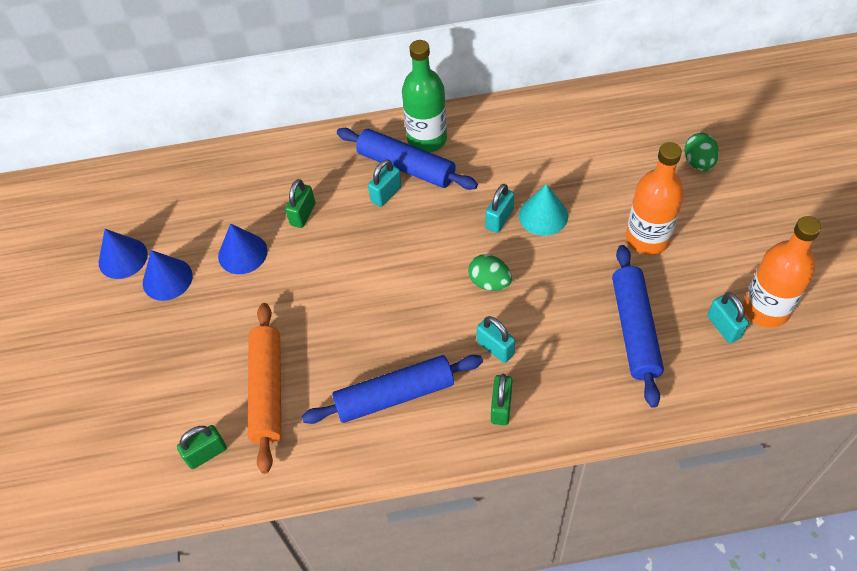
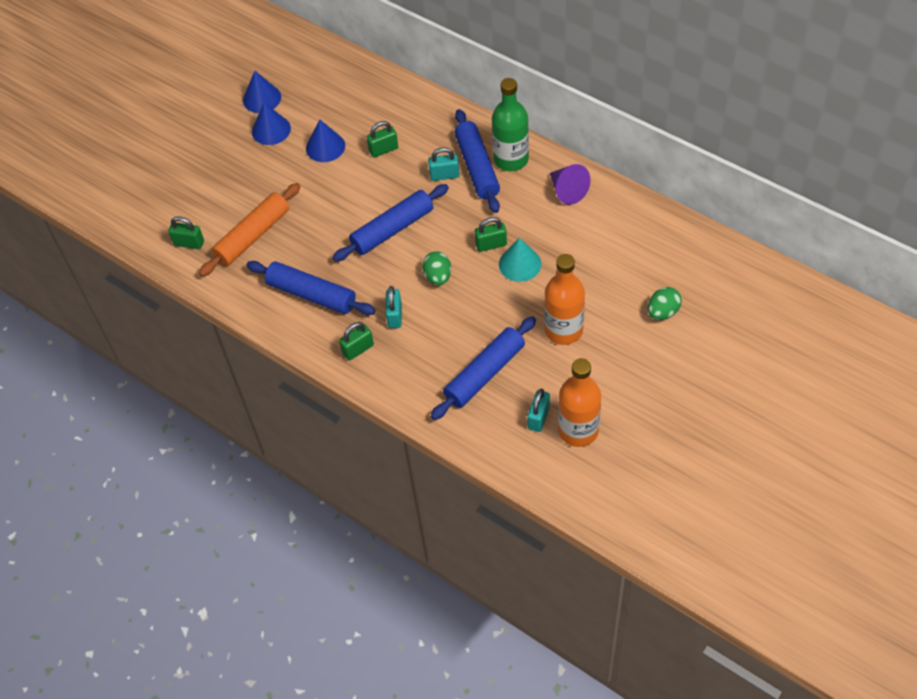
camera: 45 degrees right, 0 degrees up
(397, 275) = (392, 229): none -> blue rolling pin
(499, 219) = (491, 244): turquoise padlock -> green padlock
(505, 129) = (567, 191): none -> purple cone

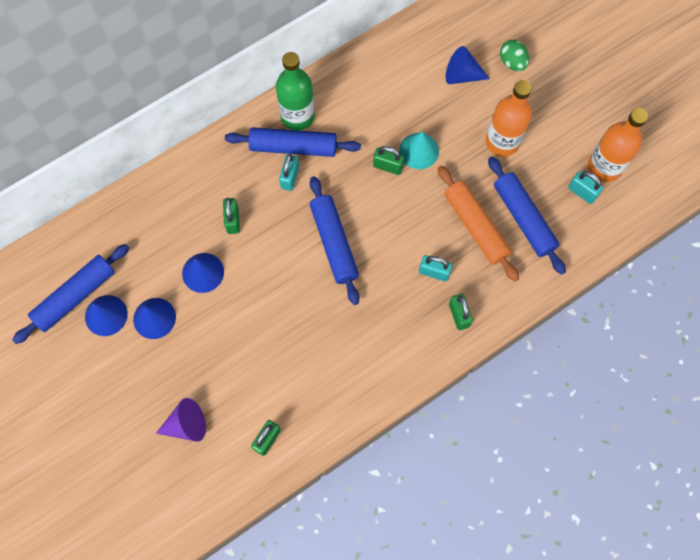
camera: 75 degrees left, 15 degrees up
(253, 236) = (286, 373): orange rolling pin -> orange rolling pin (476, 226)
(311, 294) = (380, 338): blue rolling pin -> blue rolling pin (75, 296)
(438, 277) = (405, 222): green egg -> none
(491, 244) = (388, 166): green padlock -> green padlock turned 75 degrees counterclockwise
(567, 191) = (354, 85): purple cone -> purple cone (186, 424)
(624, 273) = (462, 75): none -> blue cone

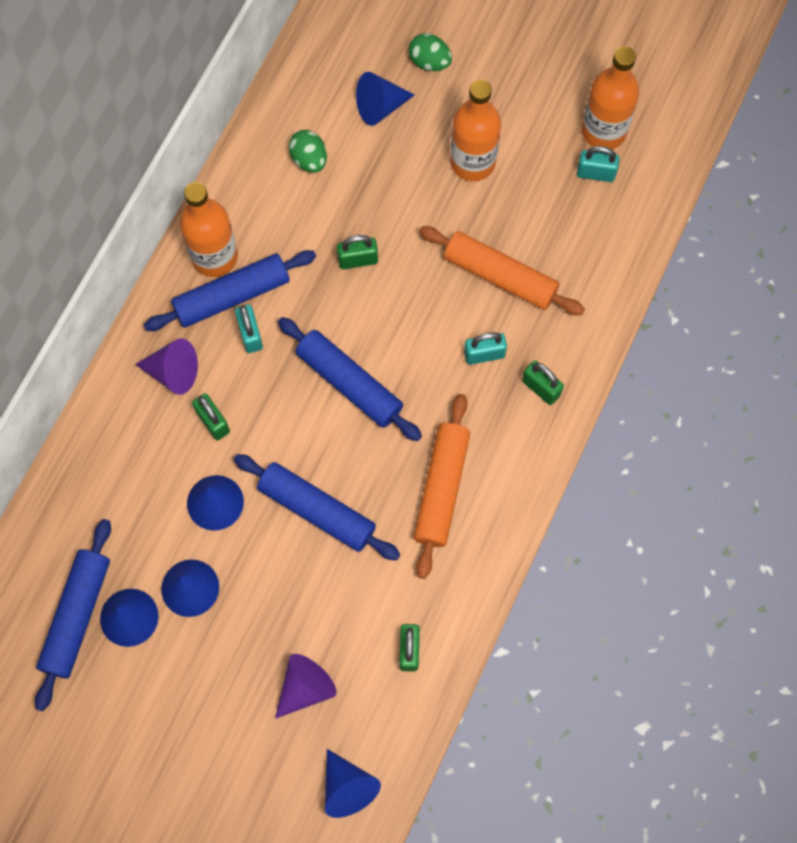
camera: 30 degrees left, 0 degrees up
(173, 506) = (347, 787): none -> blue cone
(227, 175) = (173, 372): none -> purple cone
(297, 116) = (214, 257): green bottle -> orange bottle
(353, 345) = (442, 489): none -> orange rolling pin
(395, 86) = (309, 160): none -> green egg
(419, 151) = (383, 222): turquoise cone -> none
(523, 218) = (548, 238): blue rolling pin -> blue rolling pin (316, 511)

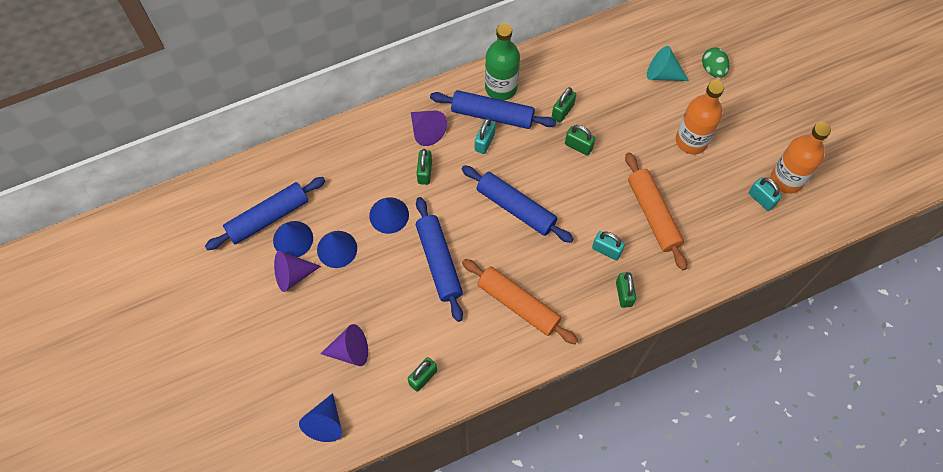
camera: 40 degrees right, 5 degrees down
(166, 657) = (293, 275): none -> purple cone
(214, 257) = (501, 87): orange bottle -> green bottle
(307, 232) = (562, 111): none -> green padlock
(309, 160) = (597, 74): green egg -> none
(349, 383) = (516, 208): blue rolling pin -> blue rolling pin turned 45 degrees counterclockwise
(380, 107) = (662, 74): blue cone -> turquoise cone
(442, 489) = (518, 304): orange rolling pin -> orange rolling pin turned 75 degrees clockwise

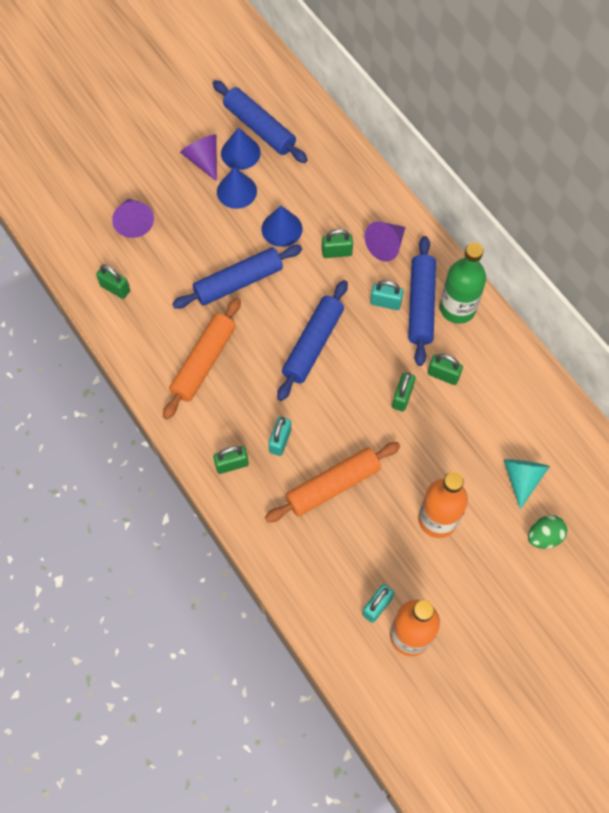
camera: 80 degrees right, 0 degrees up
(325, 423) = (62, 216): blue cone -> none

